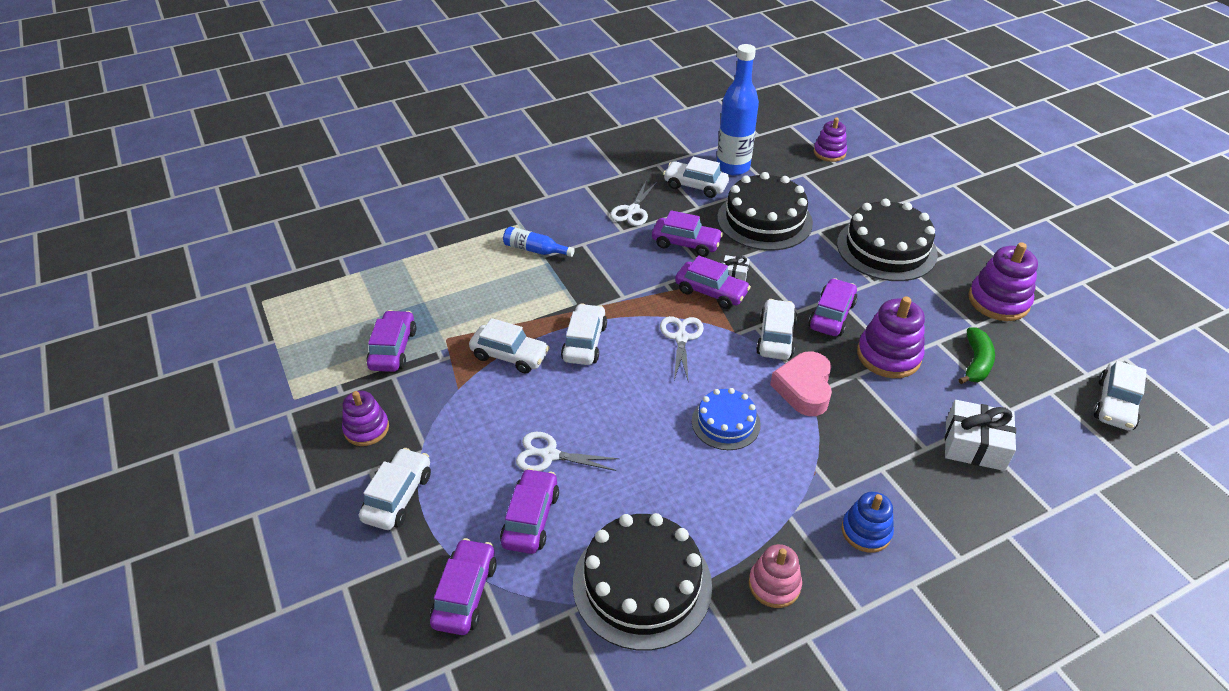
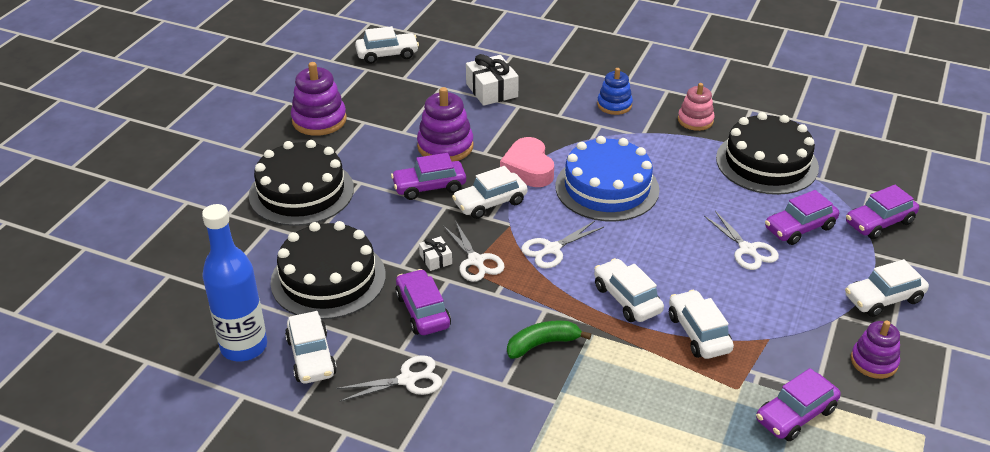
camera: 130 degrees left, 5 degrees down
(535, 250) = (554, 413): blue bottle -> none
(584, 342) = (627, 299): white car -> white car turned 90 degrees clockwise
(711, 292) = (475, 261): purple car -> white scissors
(725, 423) = (607, 188): blue cake -> blue cake, size x1.74
(804, 388) = (528, 169): pink heart -> pink heart turned 105 degrees clockwise
(829, 153) = (147, 288): purple stacking toy -> none
(976, 362) = (407, 110): green banana -> green banana (542, 344)

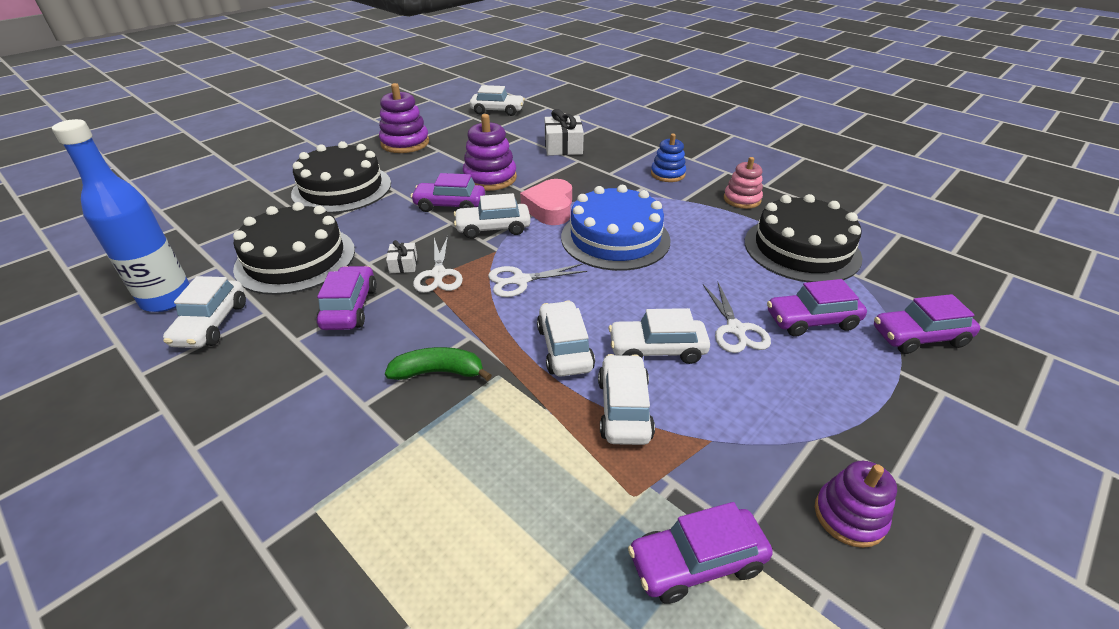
camera: 20 degrees right, 0 degrees up
(407, 380) = (273, 371): white scissors -> none
(883, 299) = (894, 431): white car -> white car (657, 349)

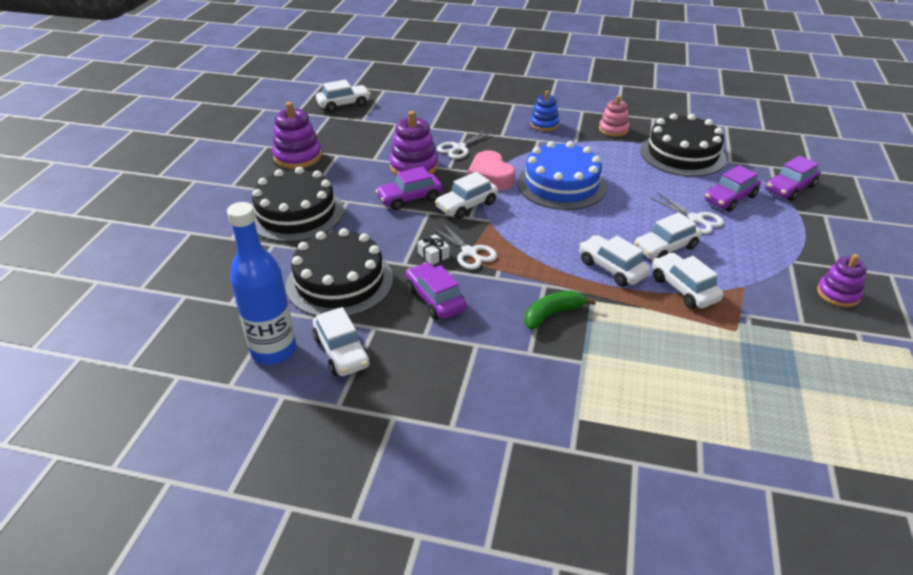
camera: 30 degrees left, 0 degrees up
(520, 280) = (533, 236): white scissors -> white scissors (459, 148)
(563, 146) = (440, 122): white gift -> none
(696, 562) = (795, 346): purple car -> none

